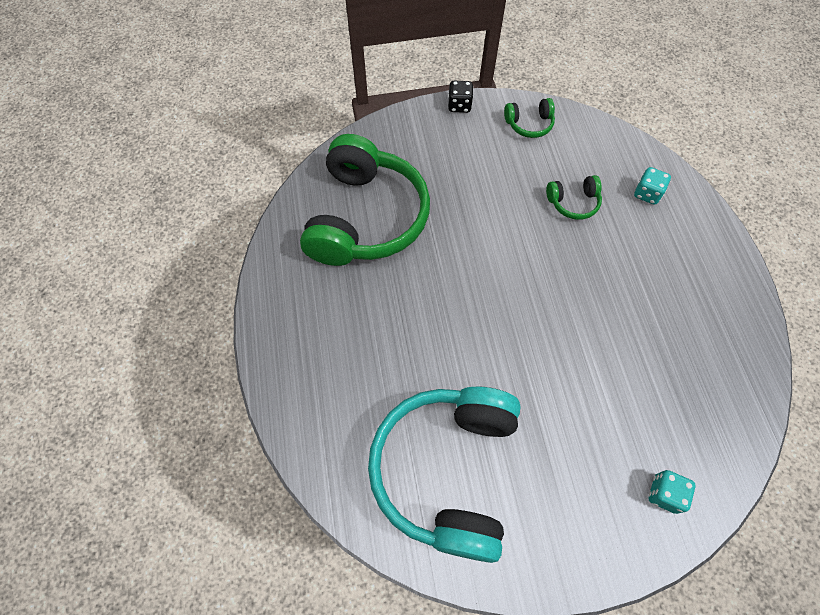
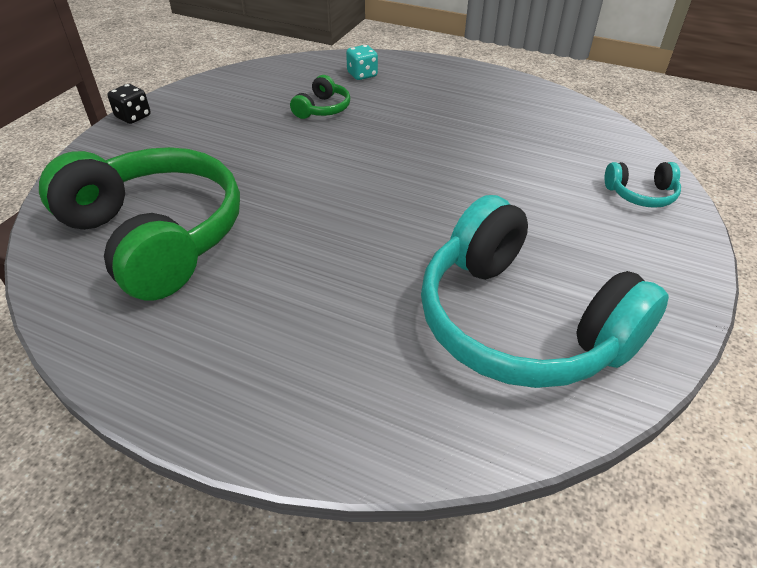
camera: 55 degrees left, 20 degrees down
(529, 124) = (215, 93): green headphones -> none
(664, 494) = (641, 194): turquoise dice -> turquoise headphones

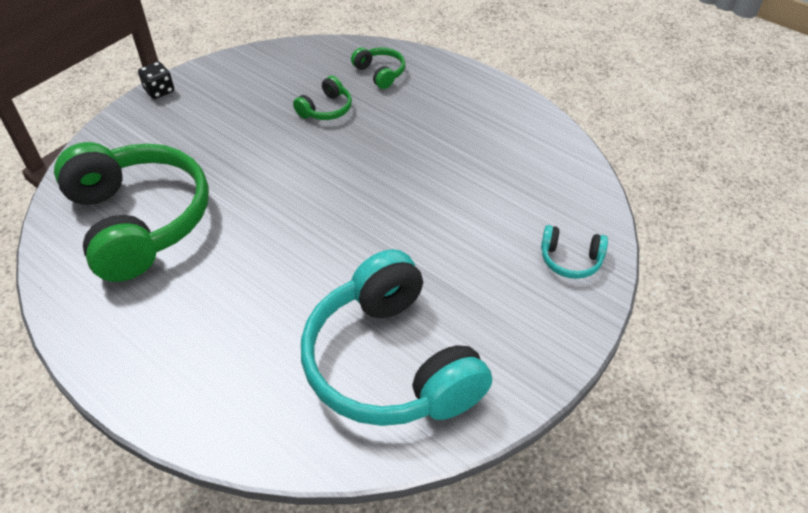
camera: 15 degrees right, 5 degrees up
(362, 75) = (380, 73): turquoise dice -> green headphones

